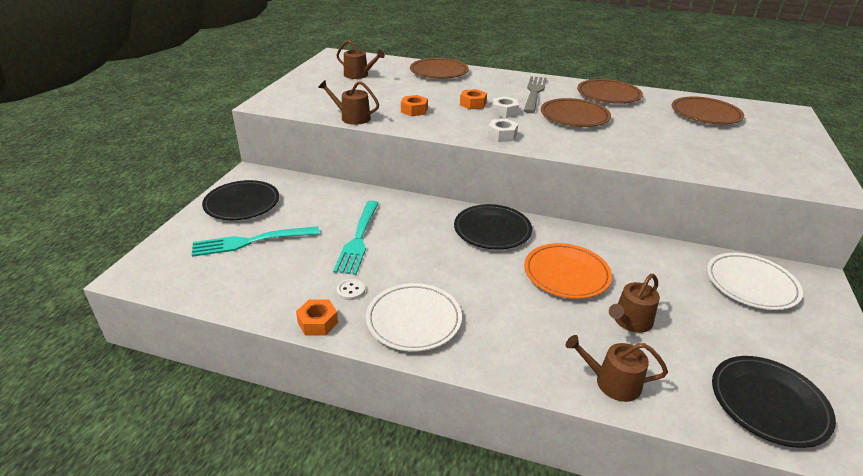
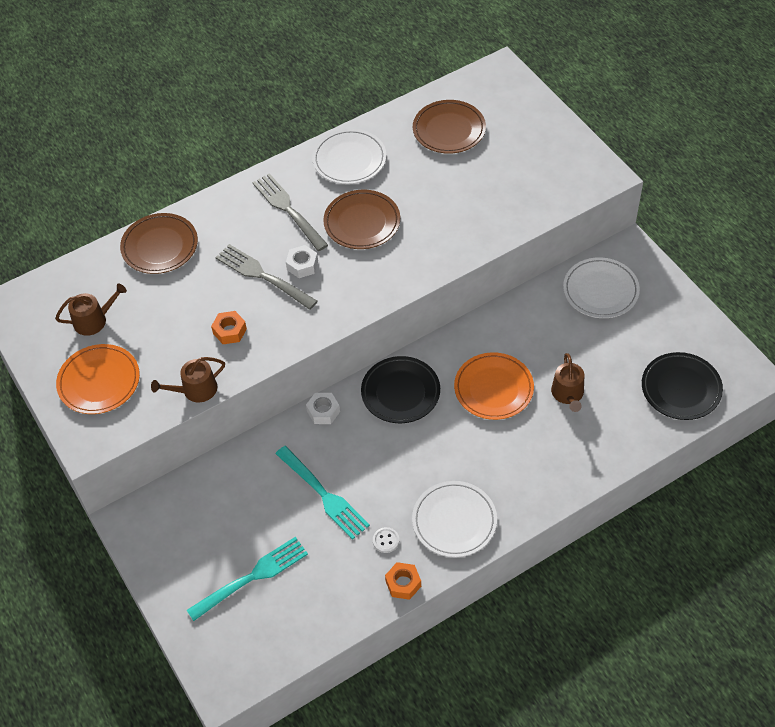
camera: 45 degrees left, 20 degrees up
(242, 204) = (180, 554): black plate -> none
(250, 241) = (252, 577): turquoise fork -> turquoise fork turned 150 degrees counterclockwise
(317, 91) = (99, 382): none -> orange plate
(473, 104) = (262, 275): orange nut -> grey fork
(502, 135) = (342, 303): white nut -> white nut (323, 411)
(608, 95) = (349, 160): brown plate -> white plate
(612, 382) = (602, 452): brown watering can -> none

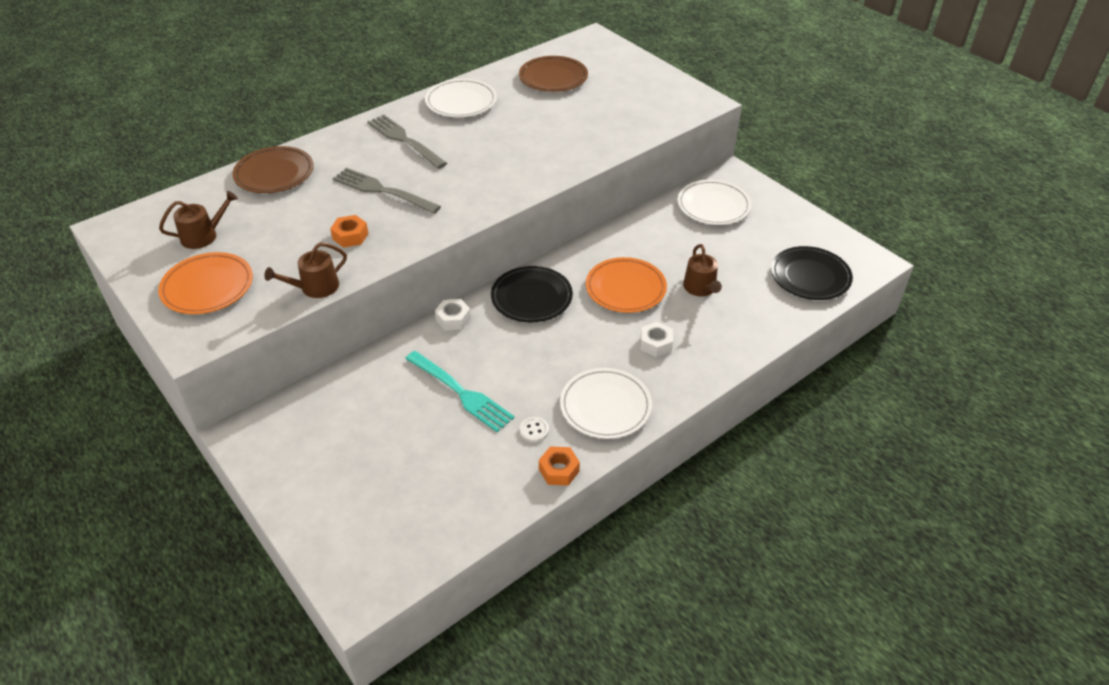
camera: 10 degrees left, 10 degrees down
(252, 577) = (387, 478): turquoise fork -> none
(302, 265) = (422, 180): white nut -> white nut (655, 344)
(362, 222) = (479, 146): brown plate -> none

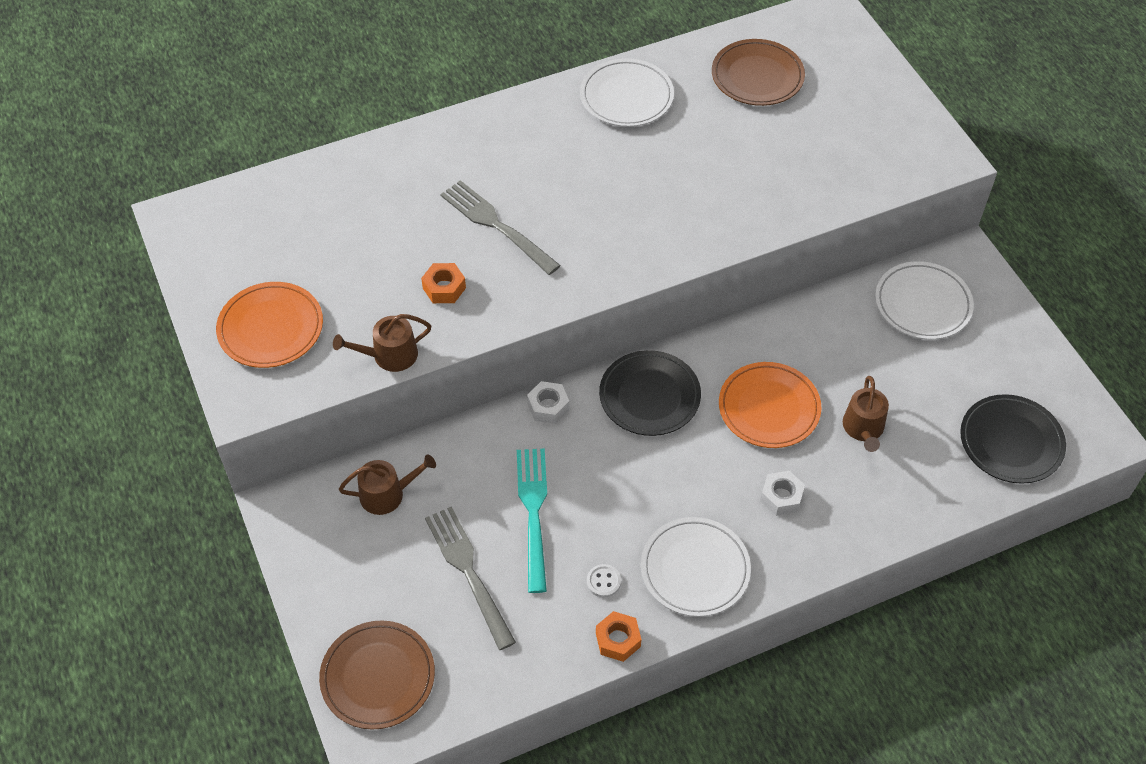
camera: 15 degrees right, 10 degrees up
(203, 236) = (277, 251): brown watering can -> brown watering can (387, 494)
(274, 174) = (373, 172): brown plate -> brown plate (378, 677)
(404, 140) = (540, 148): grey fork -> grey fork (468, 571)
(461, 393) = (533, 512): turquoise fork -> turquoise fork turned 150 degrees counterclockwise

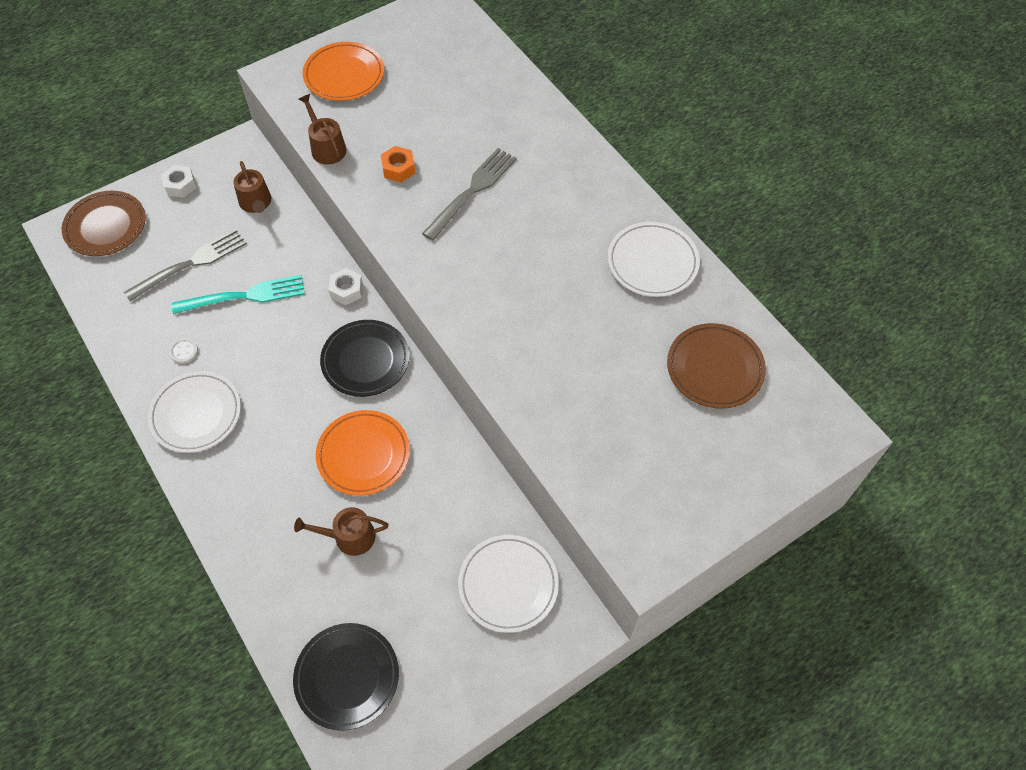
camera: 80 degrees right, 5 degrees up
(618, 640) = (132, 368): orange nut -> none
(781, 497) = (270, 473): white nut -> white nut (180, 185)

